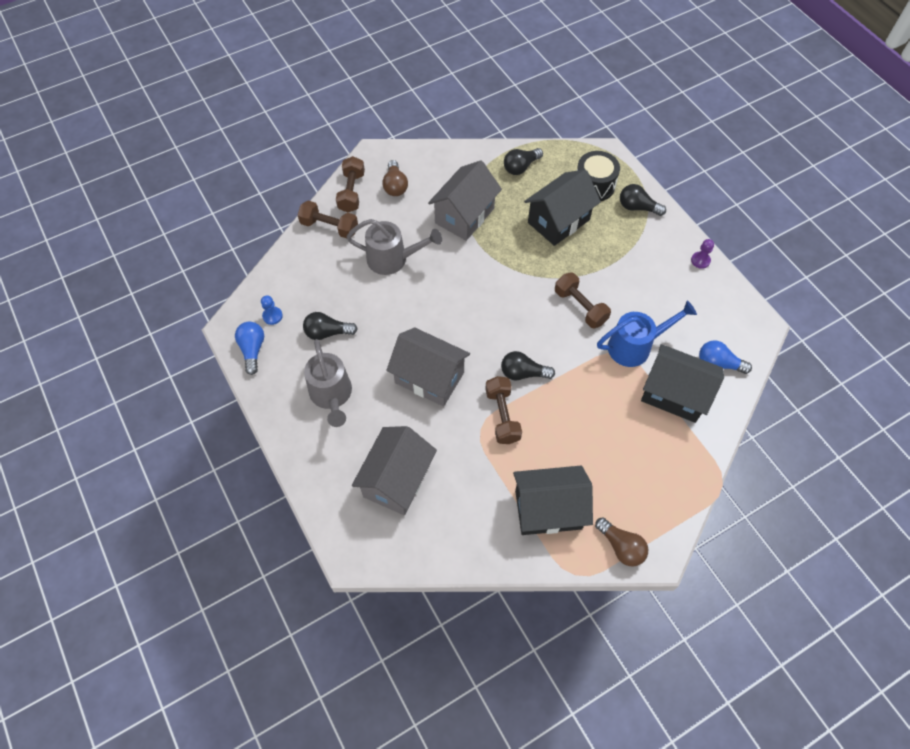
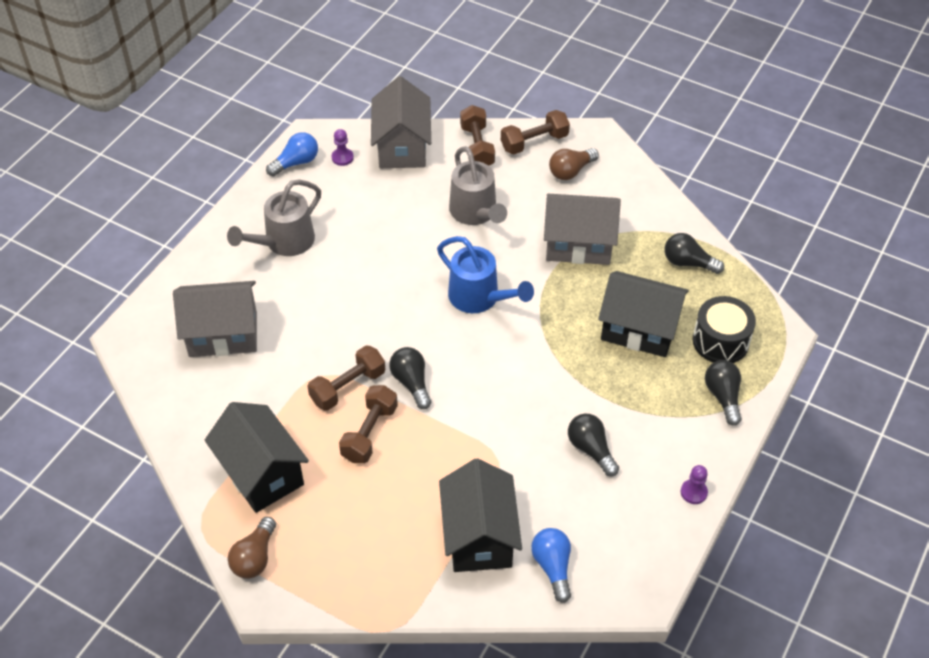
camera: 60 degrees right, 10 degrees down
(272, 316) = (342, 158): blue pawn -> purple pawn
(327, 332) = (352, 205): black light bulb -> black light bulb (591, 449)
(429, 377) = (353, 307): grey house -> grey house (402, 147)
(580, 307) = (534, 398): brown dumbbell -> brown dumbbell (369, 433)
(636, 346) = (519, 473): blue watering can -> blue watering can (480, 298)

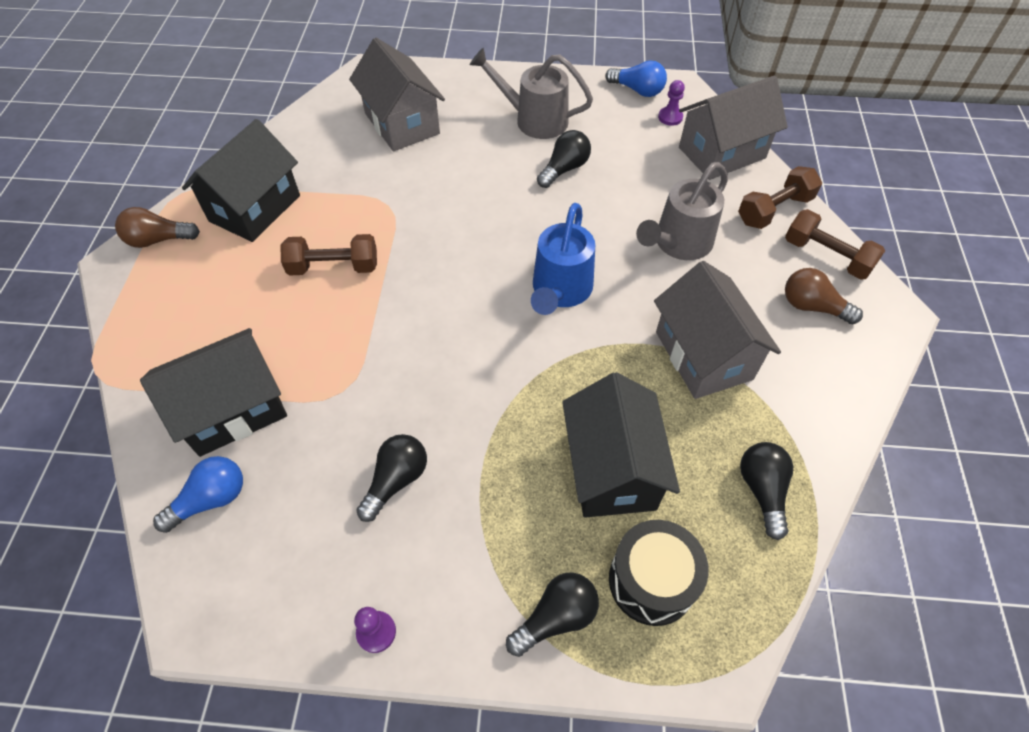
camera: 65 degrees right, 5 degrees up
(348, 387) = (383, 229): brown dumbbell -> none
(411, 383) = (413, 276): black light bulb -> black light bulb (564, 169)

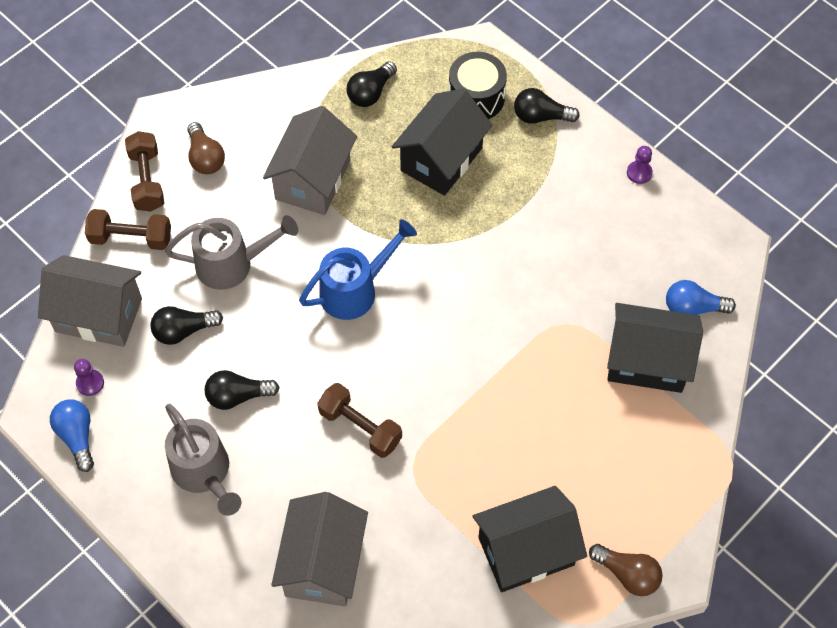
camera: 140 degrees left, 5 degrees up
(334, 267) = (502, 434): brown dumbbell -> brown dumbbell (360, 427)
(396, 481) = (572, 241): black light bulb -> black light bulb (183, 331)

